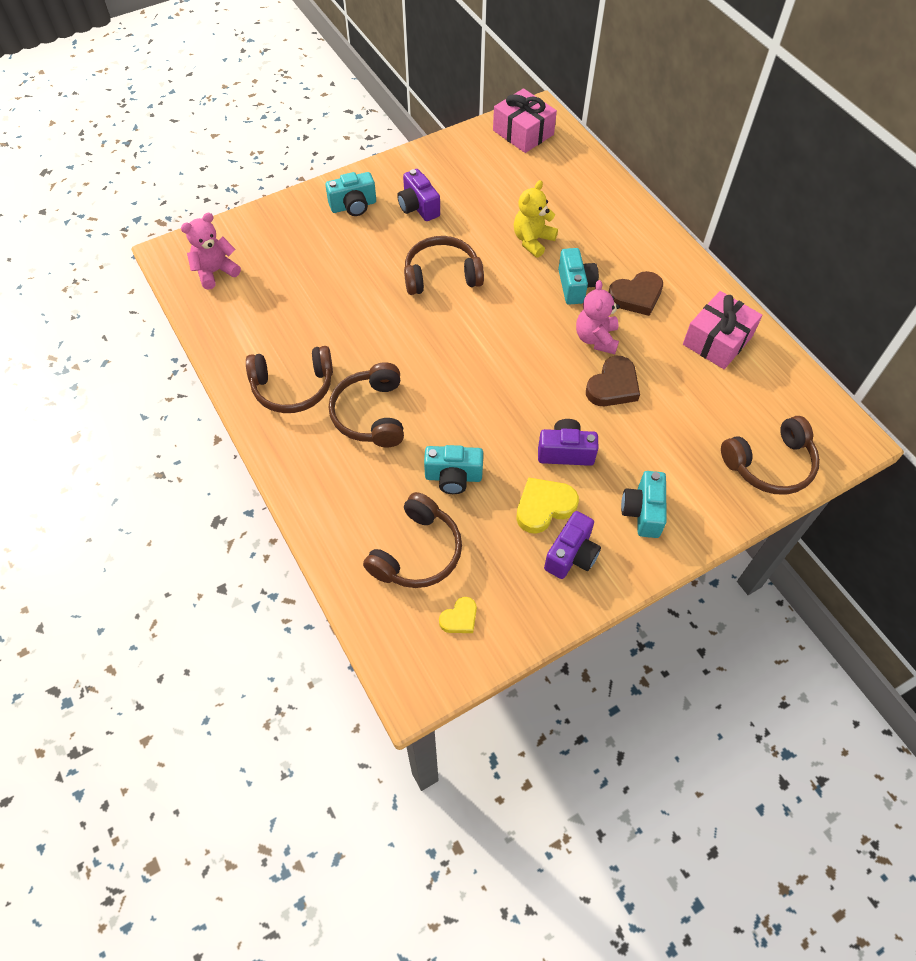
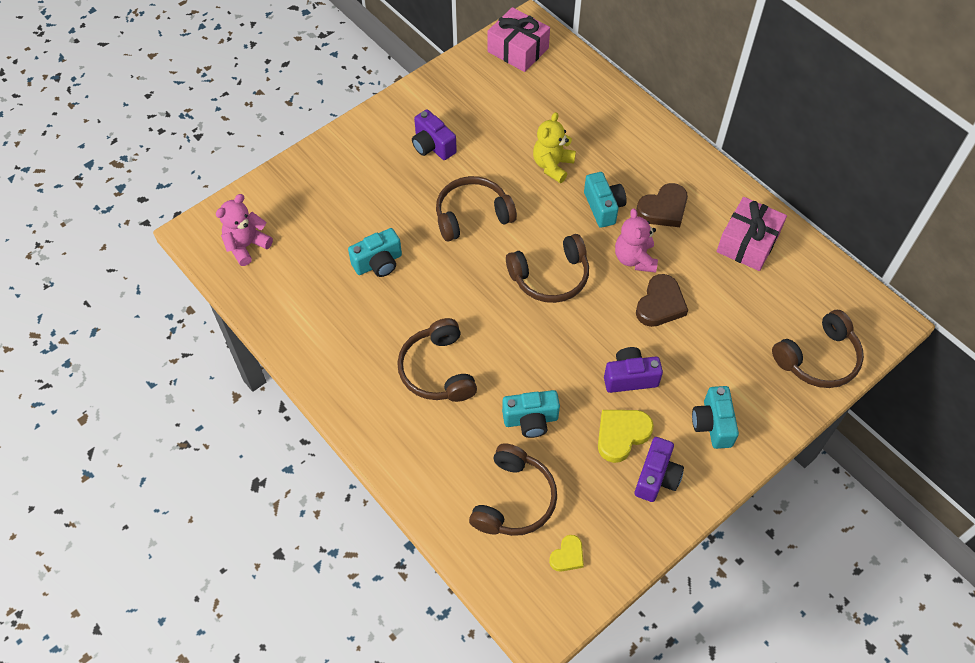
camera: 10 degrees left, 0 degrees up
(293, 387) = (355, 355): brown headphones -> brown headphones (550, 277)
(353, 206) = (368, 154): turquoise camera -> turquoise camera (378, 263)

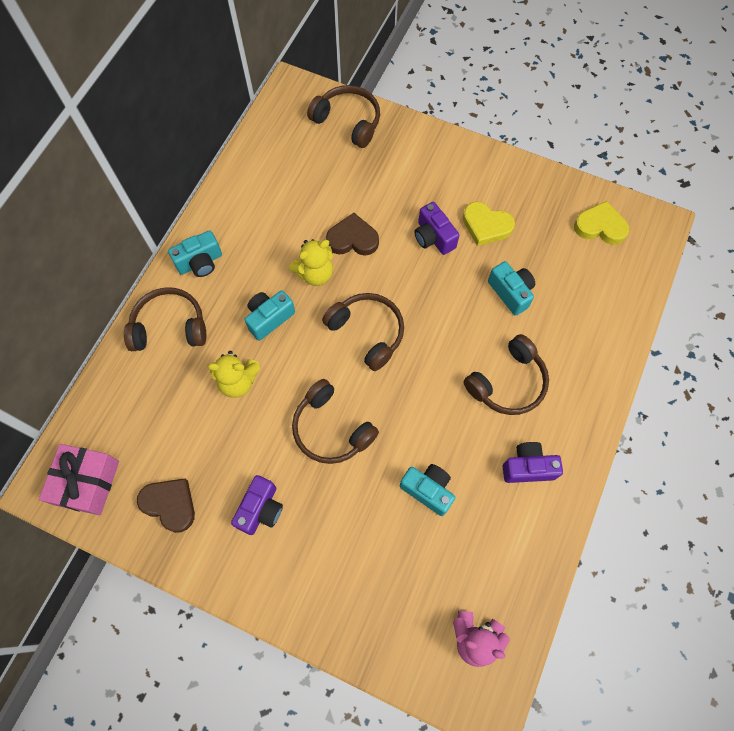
camera: 115 degrees left, 10 degrees up
(514, 499) = (581, 277): brown headphones -> brown headphones (169, 326)
(567, 556) = (600, 226): yellow heart -> yellow heart, size x1.67
(634, 258) = (315, 273): pink teddy bear -> yellow teddy bear
(656, 477) = (506, 192): purple camera -> purple camera (527, 467)
(663, 209) = (249, 269): brown heart -> brown heart (170, 504)
(712, 424) = (442, 171): turquoise camera -> turquoise camera (200, 262)
(748, 243) = (258, 196): pink gift -> none

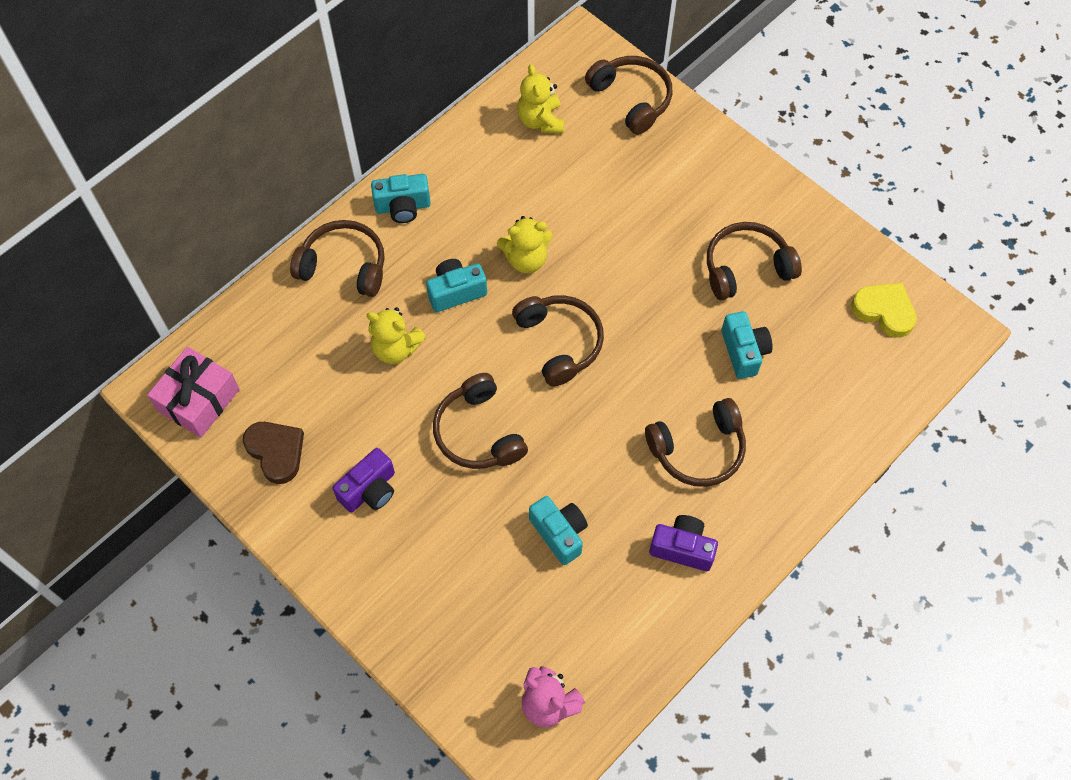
camera: 20 degrees right, 5 degrees down
(284, 159) = (541, 121): none -> yellow teddy bear
(352, 239) = (584, 234): brown heart -> none
(433, 237) = (678, 261): purple camera -> none
(486, 226) = (746, 267): yellow heart -> brown headphones

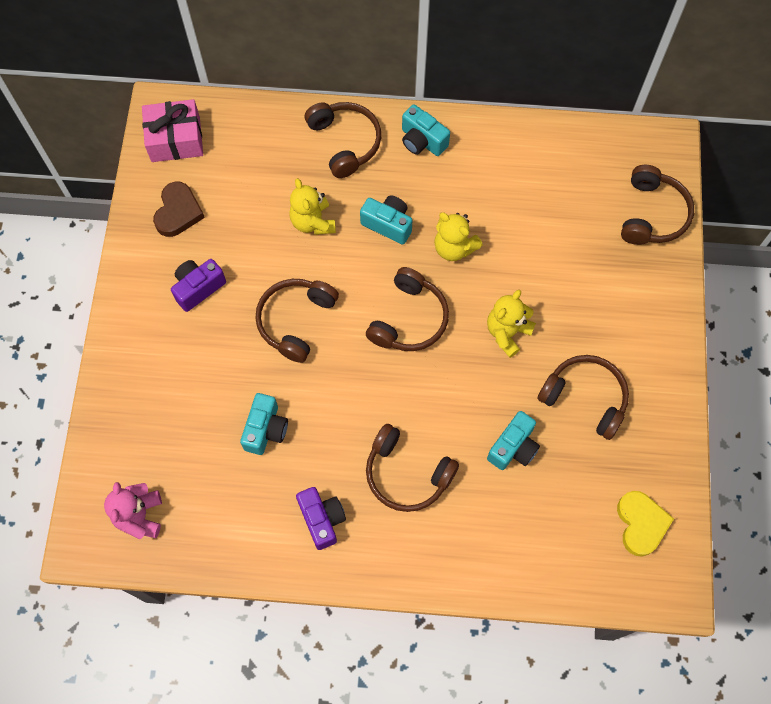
camera: 50 degrees right, 5 degrees up
(370, 490) = (198, 288): purple camera -> purple camera turned 135 degrees clockwise
(541, 121) = (574, 170): yellow teddy bear -> yellow teddy bear (507, 332)

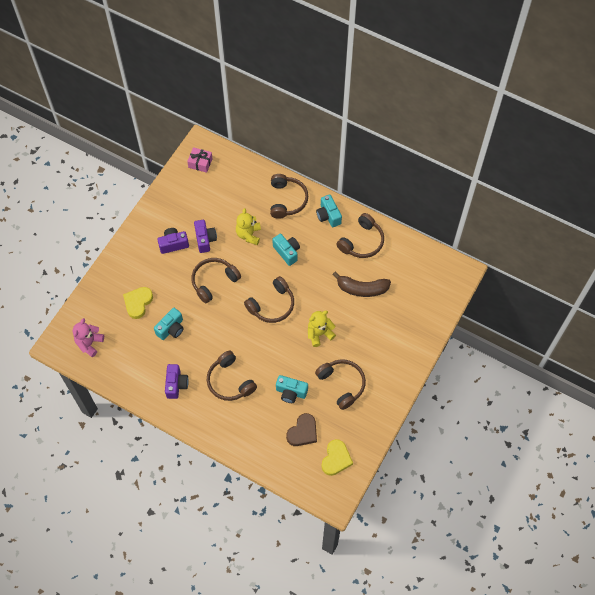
camera: 25 degrees right, 5 degrees down
(175, 139) = (200, 163): pink gift -> pink gift, size x0.66
(178, 212) = (183, 201): brown heart -> brown heart (303, 432)
(188, 410) = (138, 303): none -> yellow heart
(247, 259) = (205, 239): none -> purple camera
(454, 248) = (315, 278): yellow teddy bear -> none
(513, 447) = (291, 392): turquoise camera -> turquoise camera turned 45 degrees clockwise
(534, 233) = (362, 288): none -> brown banana
(652, 214) = (432, 305): brown headphones -> brown headphones (362, 242)

